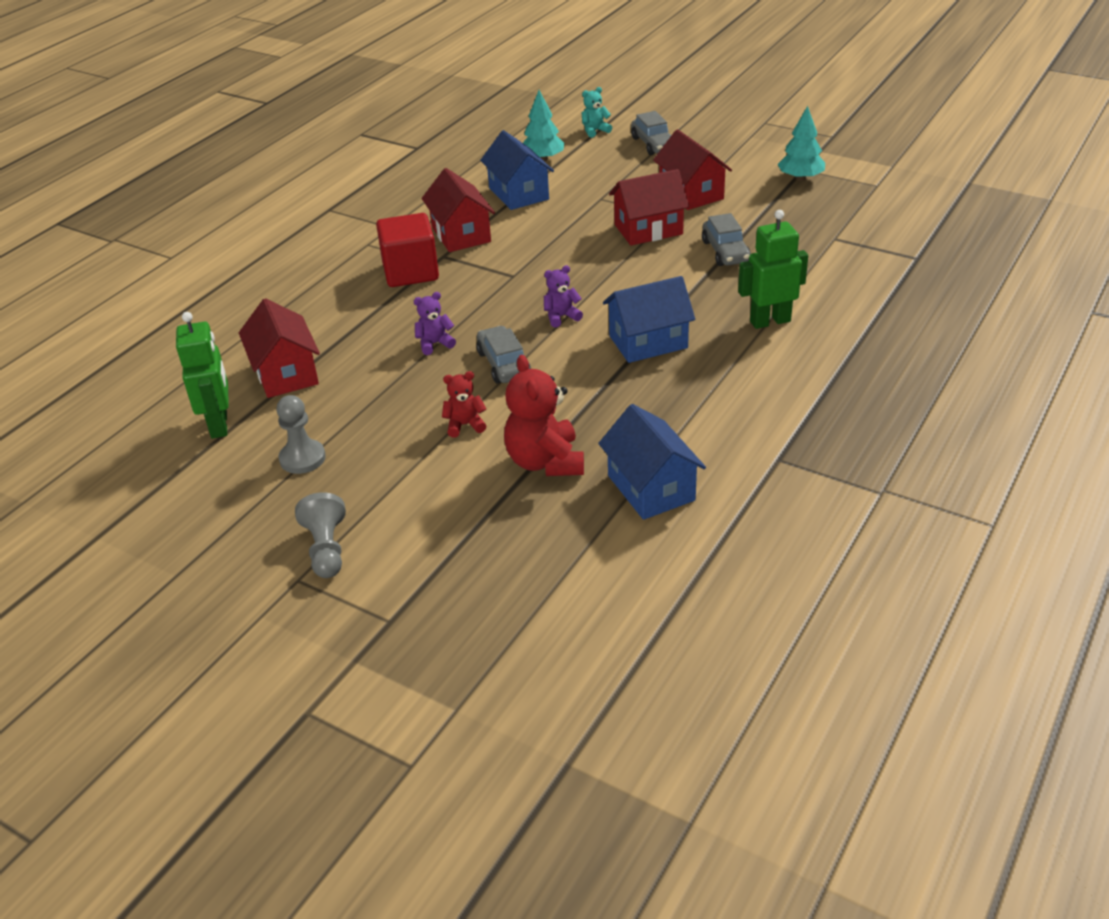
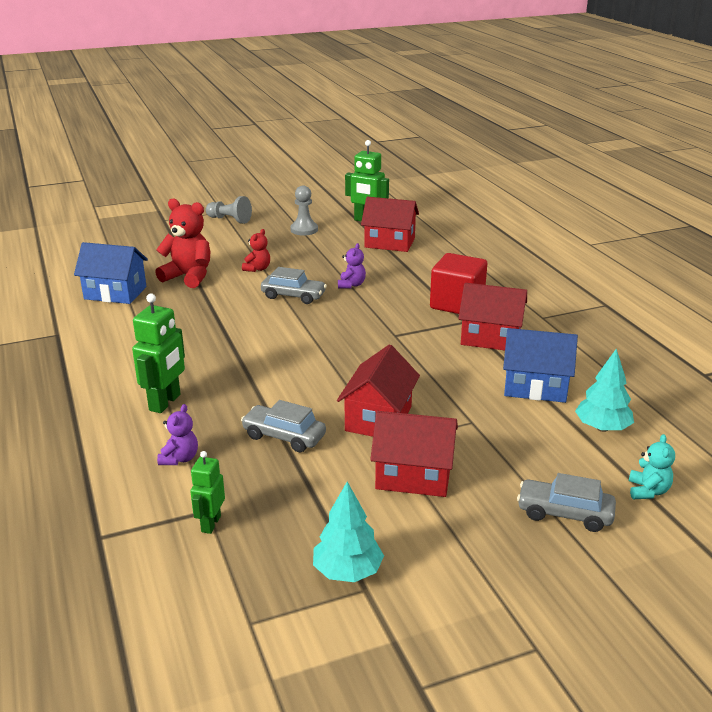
camera: 125 degrees right, 10 degrees down
(561, 317) = (312, 331): purple teddy bear -> purple teddy bear (180, 458)
(648, 342) = (230, 347): blue house -> none
(842, 231) = (210, 524): none -> green robot

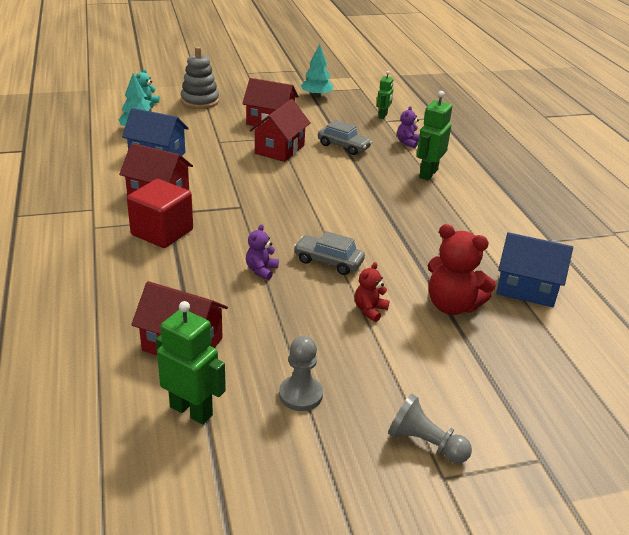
camera: 175 degrees left, 5 degrees up
(564, 513) = (200, 101): grey car -> grey stacking toy

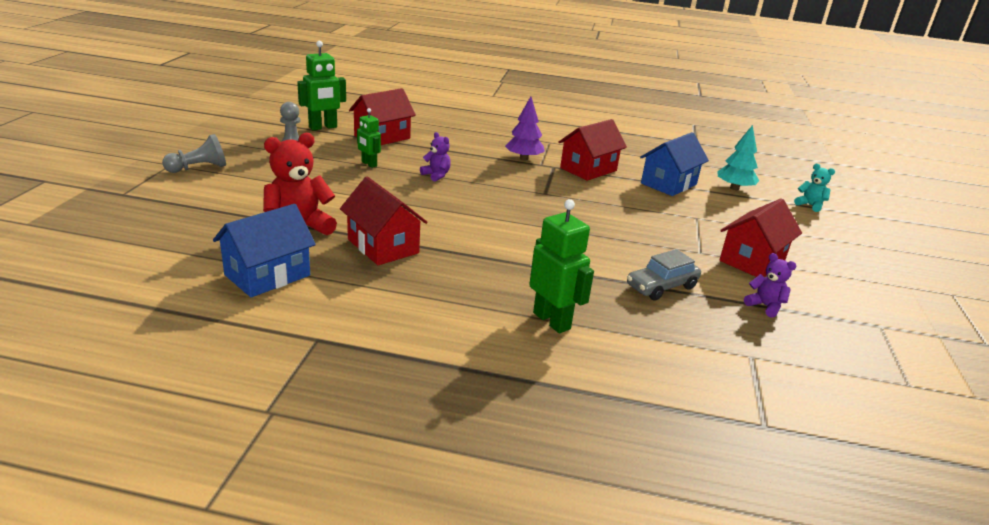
camera: 115 degrees right, 5 degrees down
(162, 232) = (524, 158): red cube -> purple tree
(200, 101) = (822, 234): grey stacking toy -> none
(279, 149) = (665, 243): red house -> red house (383, 246)
(316, 96) = (858, 325): turquoise tree -> none
(328, 262) = (421, 201): grey car -> none
(369, 310) = (339, 195): red teddy bear -> none
(383, 116) = (772, 361): green robot -> green robot (369, 164)
(407, 142) = (660, 344): purple teddy bear -> purple teddy bear (765, 306)

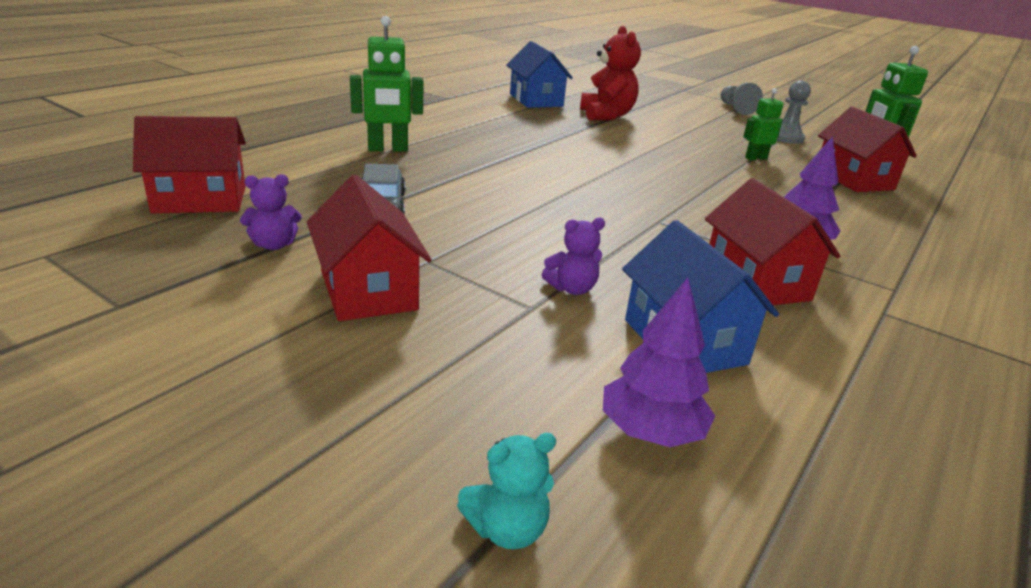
camera: 115 degrees right, 0 degrees up
(383, 246) = (559, 130): red house -> red house (200, 200)
(436, 175) = (723, 179): purple teddy bear -> purple teddy bear (572, 289)
(734, 188) = (651, 432): turquoise tree -> purple tree

